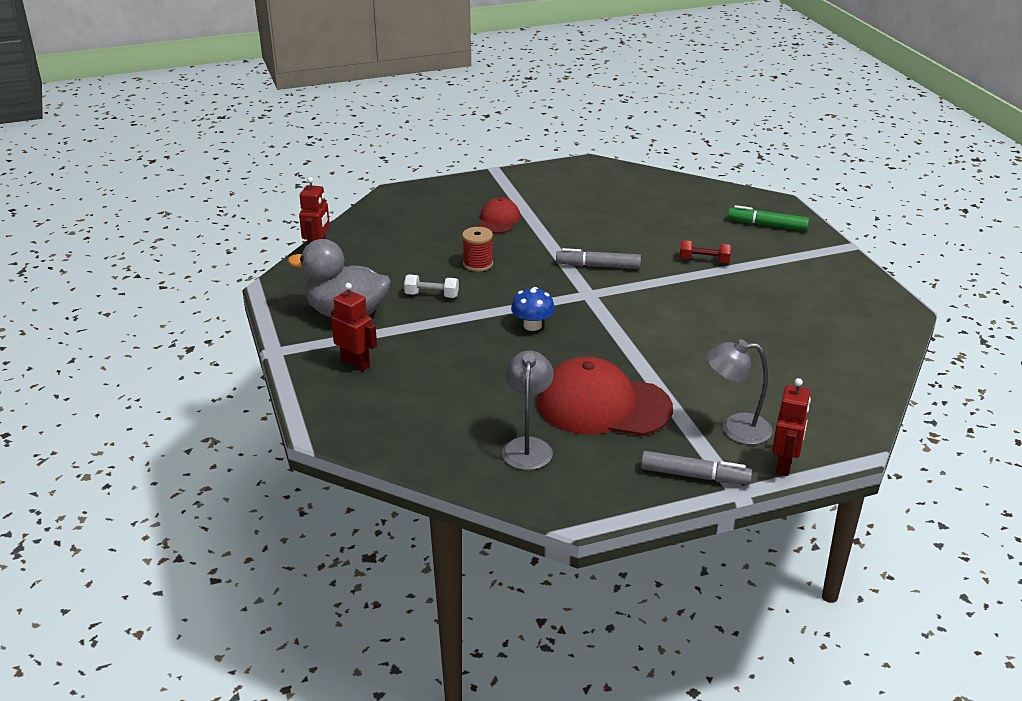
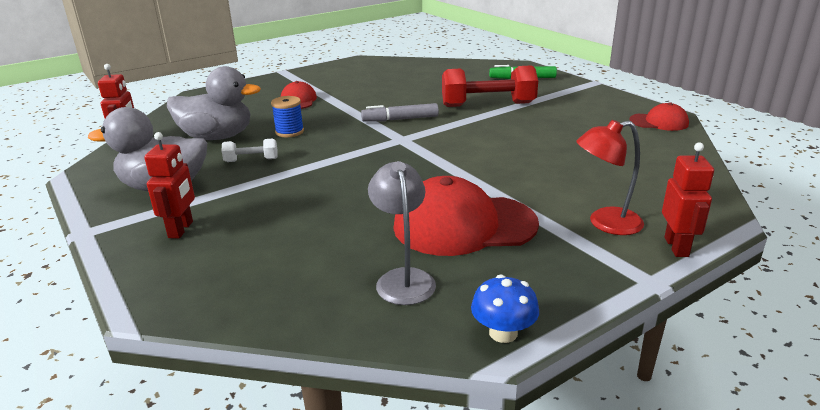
camera: 15 degrees left, 5 degrees down
(355, 363) = (181, 229): red robot -> red robot turned 75 degrees clockwise
(404, 259) = (217, 137): none -> grey duck
(478, 264) = (289, 132): red spool -> blue spool
(532, 325) = (360, 169): blue mushroom -> blue mushroom (503, 333)
(694, 476) = (598, 275): grey marker -> none
(704, 260) = (488, 105): red dumbbell -> red dumbbell, size x2.08
(735, 429) = (605, 223): grey lamp -> red lamp
(882, 319) = (659, 122): none -> red cap

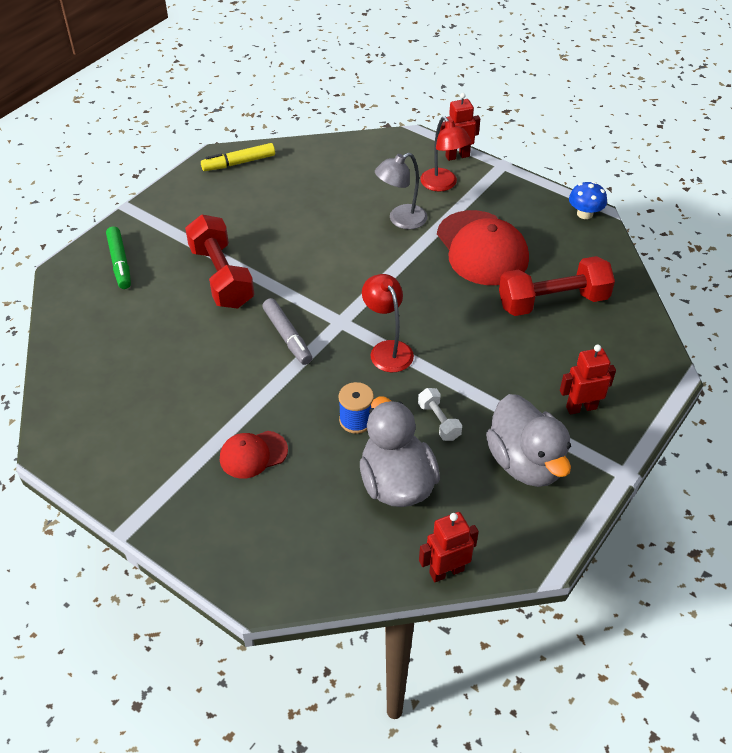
camera: 110 degrees left, 20 degrees up
(339, 252) = (552, 302): none -> red dumbbell
(351, 152) = (387, 349): none -> red lamp
(403, 278) = (562, 263): grey lamp -> grey lamp (401, 220)
(659, 122) = (239, 163): red cap -> yellow marker

